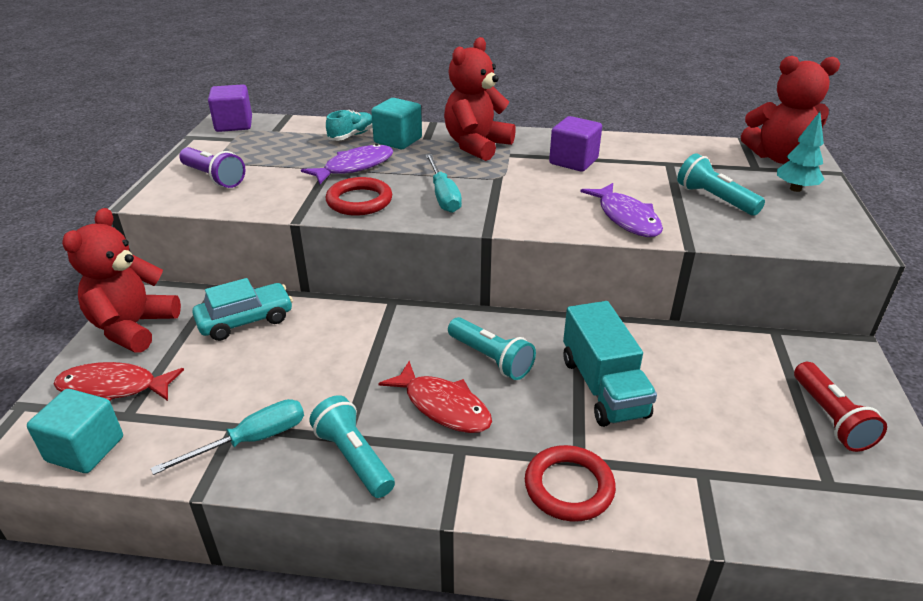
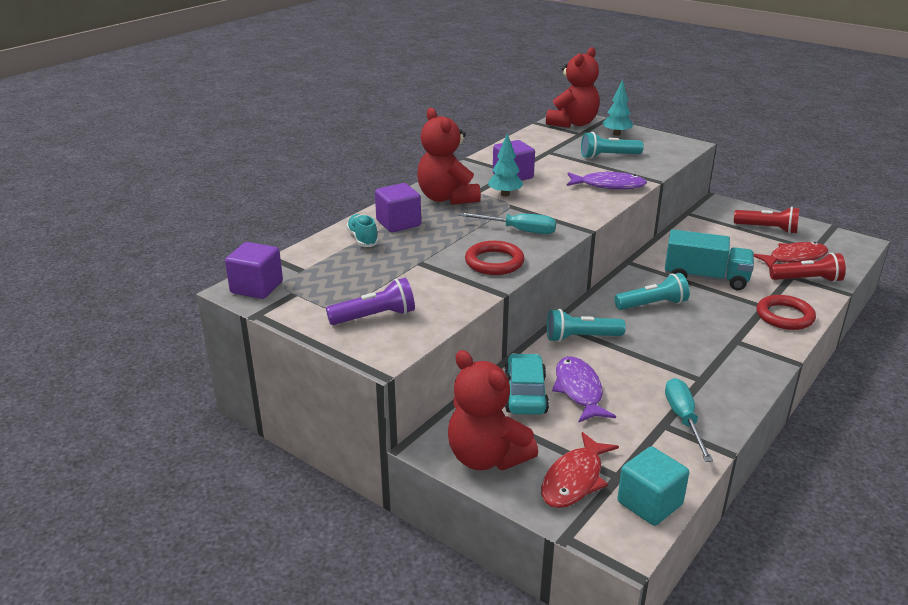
camera: 60 degrees left, 5 degrees down
(353, 457) = (724, 381): turquoise flashlight -> turquoise flashlight (580, 337)
(354, 167) = (429, 251): purple fish -> purple fish (579, 390)
(398, 140) = (398, 223): turquoise cube -> purple cube
(443, 406) = (691, 335): red fish -> red fish (794, 258)
(521, 169) = (505, 194): none -> turquoise tree
(709, 494) = (807, 280): none -> red flashlight

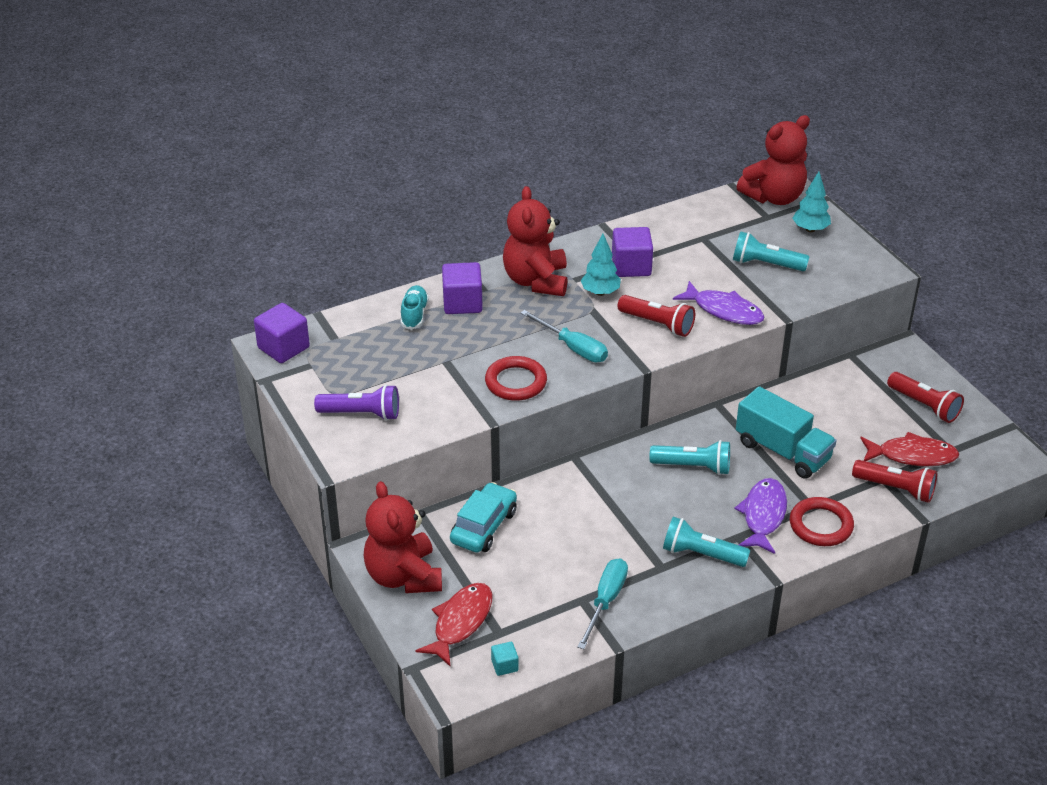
camera: 25 degrees right, 10 degrees up
(569, 203) = (658, 324): none -> red flashlight
(574, 479) = (460, 622): red fish -> red fish turned 150 degrees clockwise
(579, 390) = (536, 539): purple fish -> purple fish (763, 515)
(580, 337) = (586, 482): turquoise flashlight -> turquoise flashlight (701, 554)
(649, 503) = (504, 665): turquoise cube -> turquoise cube, size x0.51

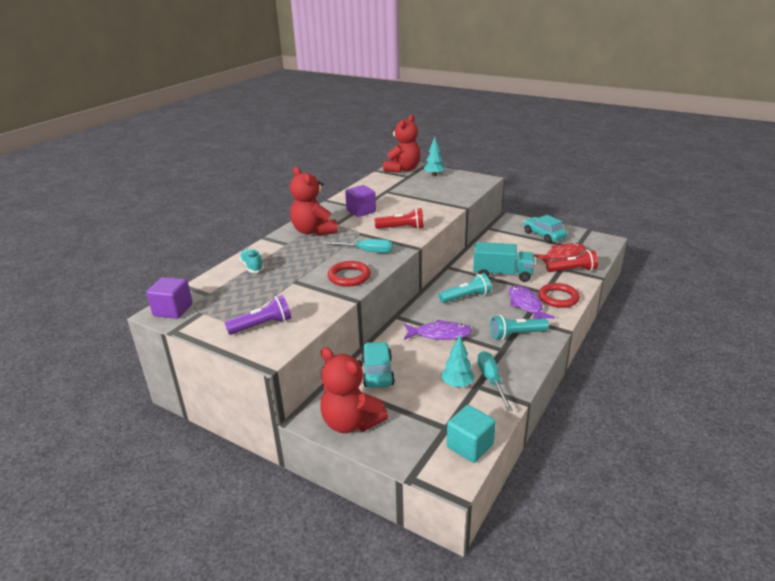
camera: 30 degrees left, 10 degrees down
(460, 622) = (415, 433): red fish -> none
(462, 303) = (278, 252): purple cube -> none
(504, 665) = (470, 446): turquoise cube -> turquoise cube, size x1.98
(600, 292) = (356, 225): turquoise tree -> turquoise tree (457, 384)
(724, 310) = (429, 213): purple fish -> purple fish (440, 334)
(765, 264) = (428, 192): turquoise flashlight -> none
(924, 406) = (543, 235): red flashlight -> turquoise car

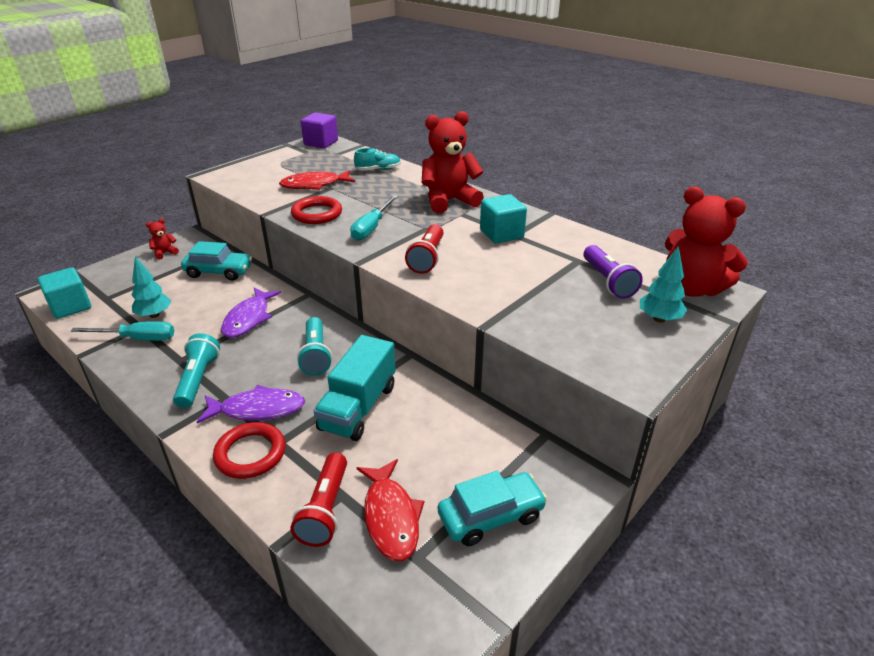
camera: 100 degrees right, 5 degrees up
(262, 325) = (262, 173): purple flashlight -> purple flashlight (608, 281)
(290, 290) = (314, 185): none -> red fish
(351, 422) = (165, 253): red teddy bear -> red teddy bear, size x0.43
(361, 211) = (501, 234): purple cube -> turquoise cube

